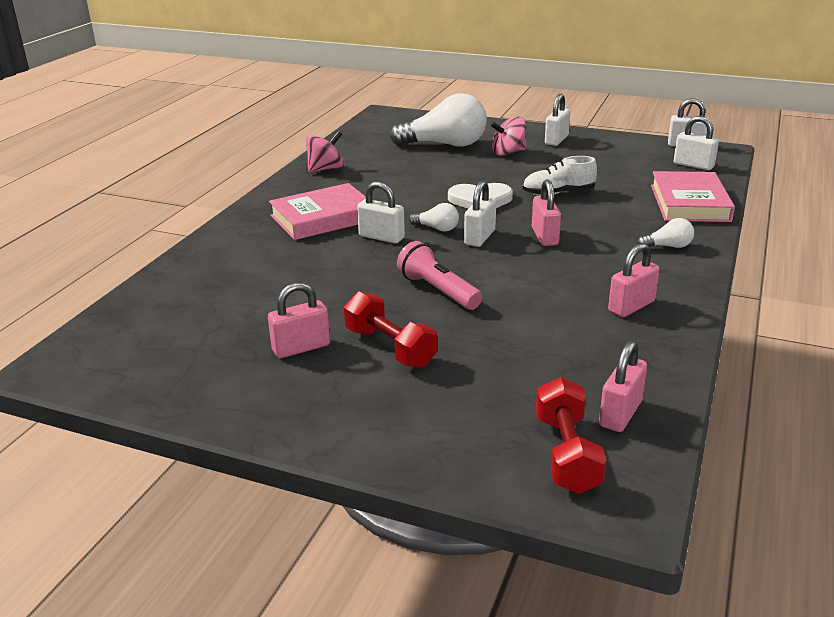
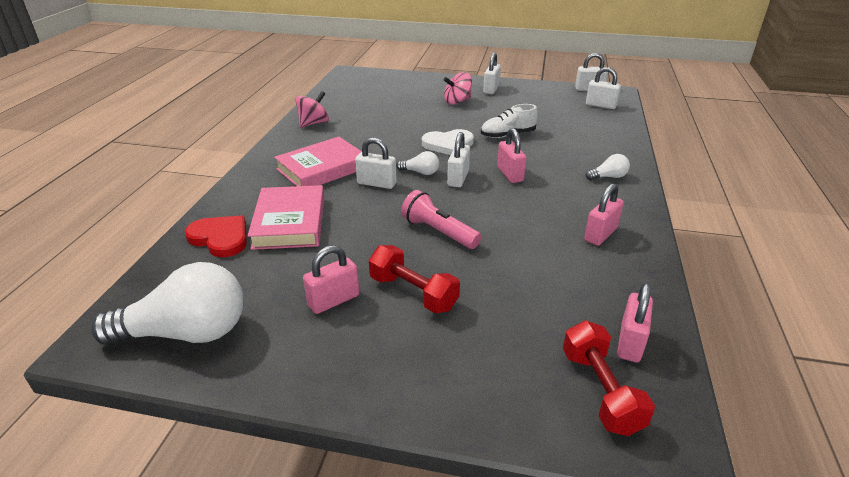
camera: 10 degrees left, 5 degrees up
(194, 280) = (220, 238): none -> red heart
(445, 145) = (406, 97): white light bulb -> white light bulb (187, 333)
(689, 203) = (610, 138): pink book -> pink book (290, 222)

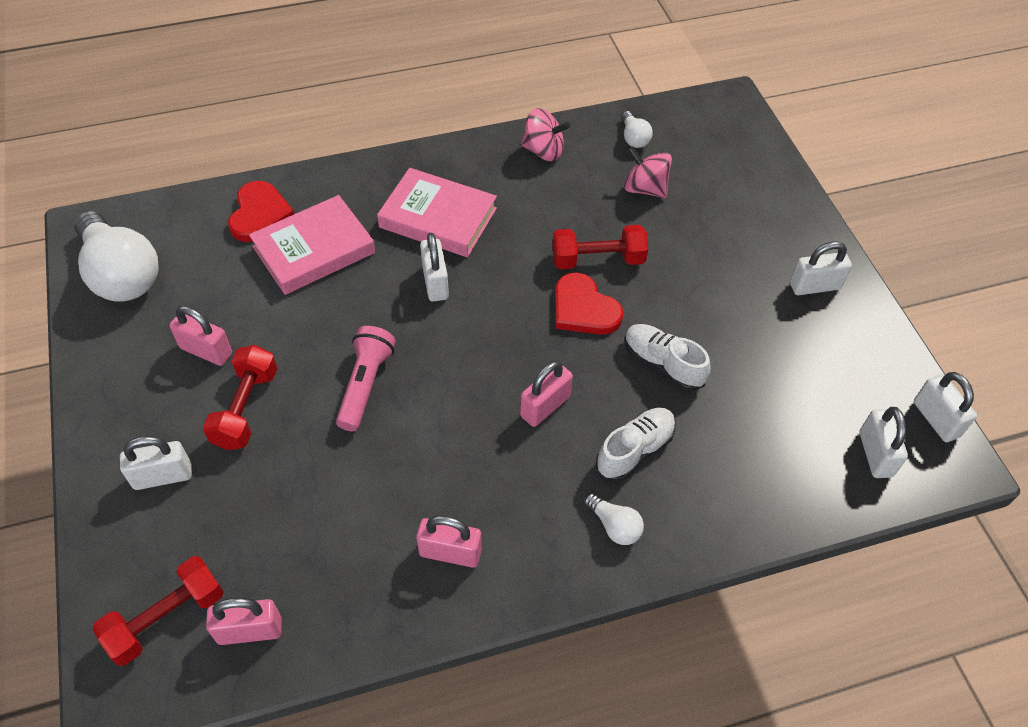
camera: 60 degrees right, 20 degrees up
(416, 131) = (598, 259): none -> red dumbbell
(420, 172) = (488, 312): white light bulb -> white light bulb (633, 138)
(448, 144) = (584, 309): white heart -> red heart
(457, 101) = (731, 264): pink spinning top -> pink spinning top (645, 188)
(458, 178) = (498, 355): white padlock -> white padlock (163, 476)
(560, 157) = (635, 450): none -> white shoe

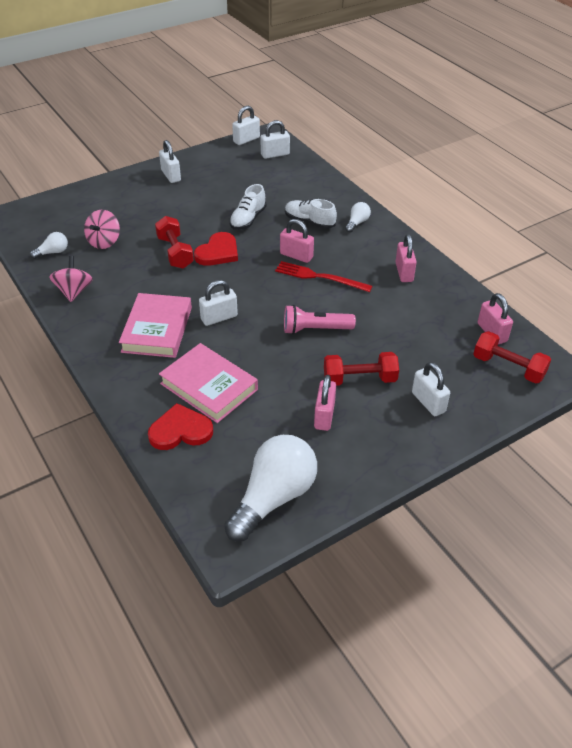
camera: 105 degrees left, 10 degrees down
(480, 423) = (319, 277): none -> red fork

